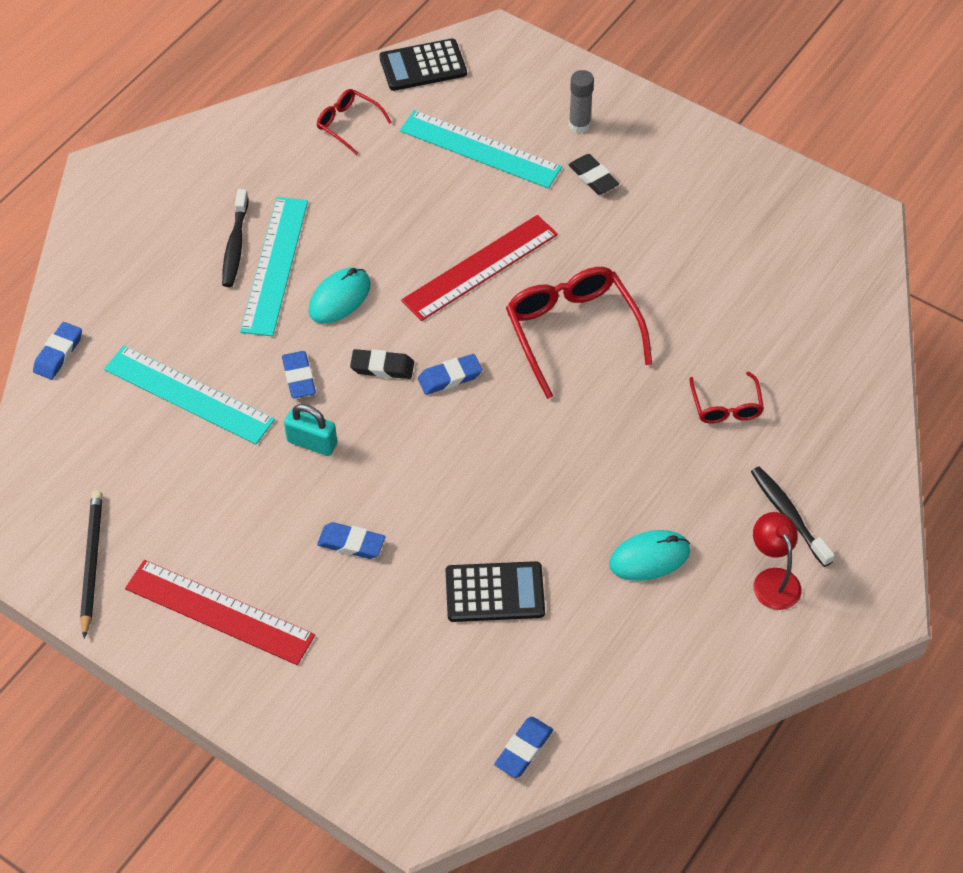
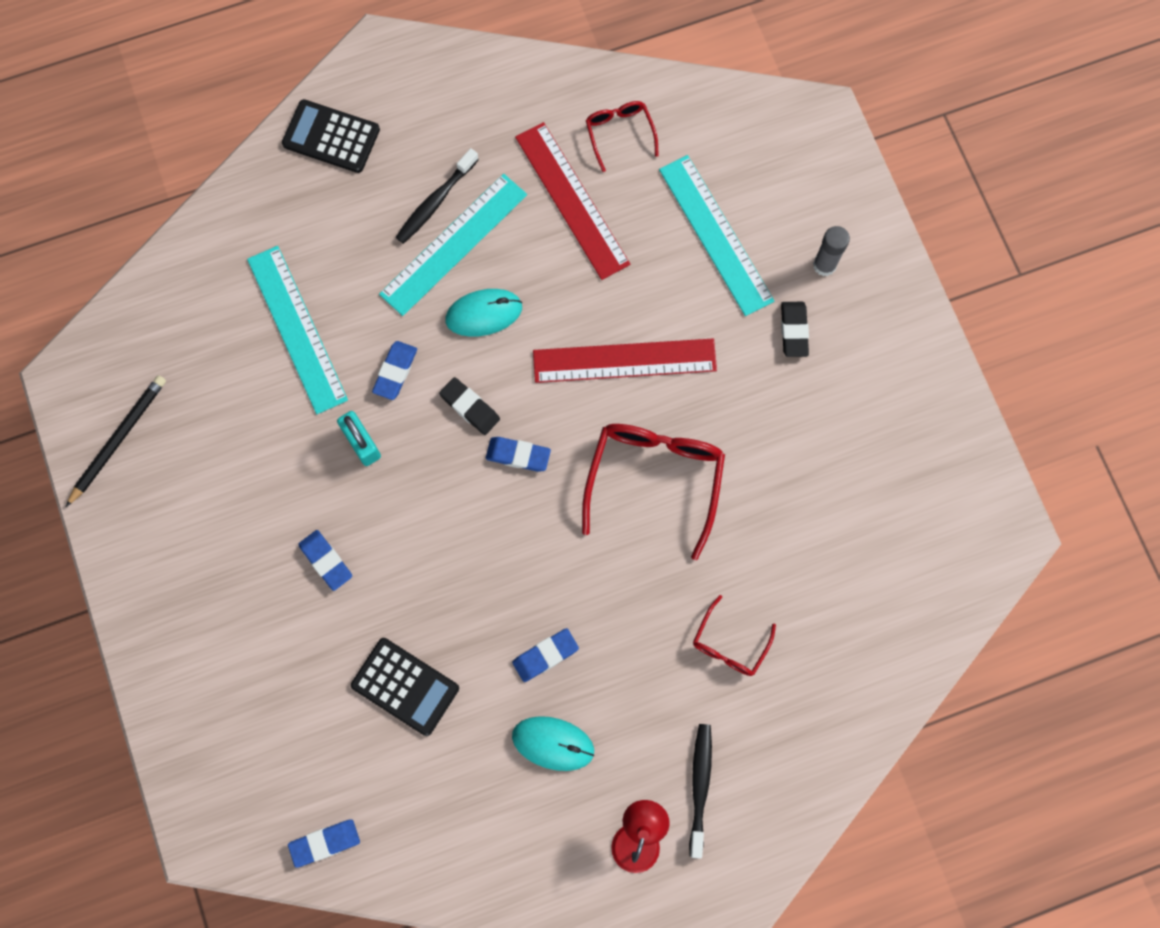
camera: 35 degrees right, 20 degrees up
(58, 353) = (222, 219): blue eraser -> blue eraser (545, 656)
(219, 612) = (183, 552): red ruler -> red ruler (572, 200)
(423, 66) = (731, 110): black calculator -> black calculator (331, 137)

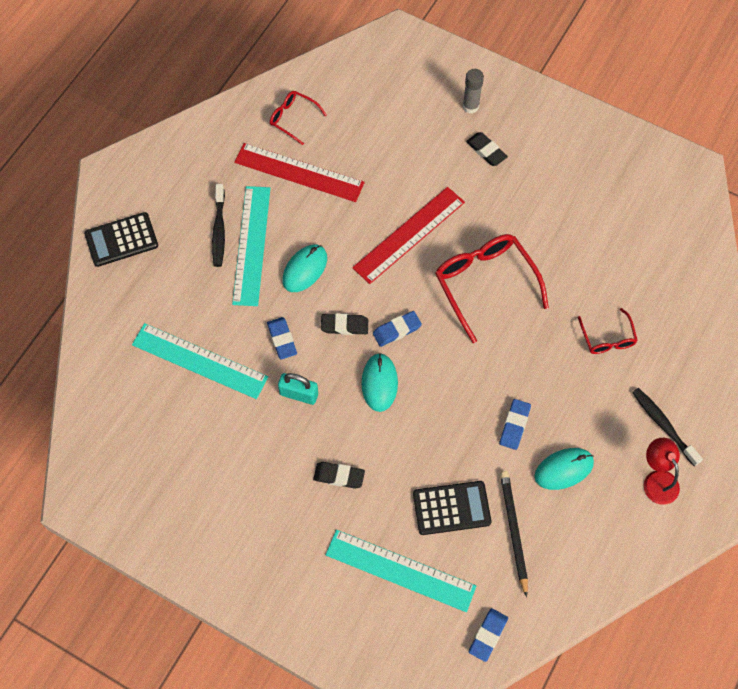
camera: 40 degrees left, 10 degrees down
(118, 439) = (144, 509): black pencil -> black pencil (513, 531)
(326, 561) = (339, 476): blue eraser -> black eraser
(450, 497) = (379, 383): none -> turquoise mouse
(716, 235) = (397, 133): turquoise ruler -> turquoise ruler (400, 570)

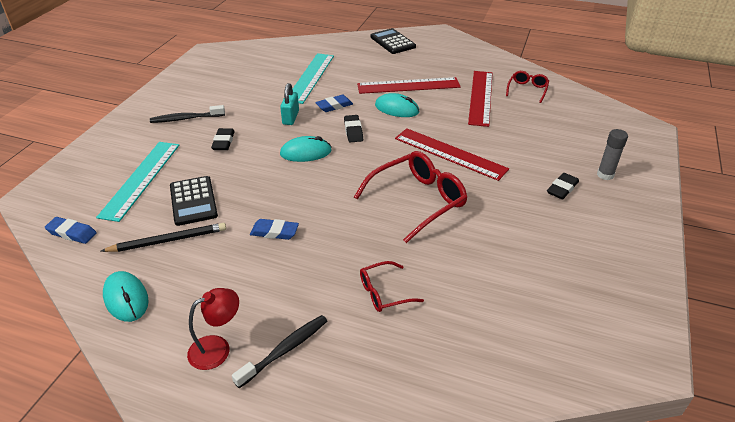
camera: 80 degrees right, 25 degrees down
(219, 230) = (415, 72): black toothbrush -> black toothbrush (186, 119)
(251, 245) = (408, 86): turquoise ruler -> red ruler
(397, 330) = (356, 156): blue eraser -> none
(563, 469) = (230, 270): turquoise mouse -> turquoise mouse (126, 298)

